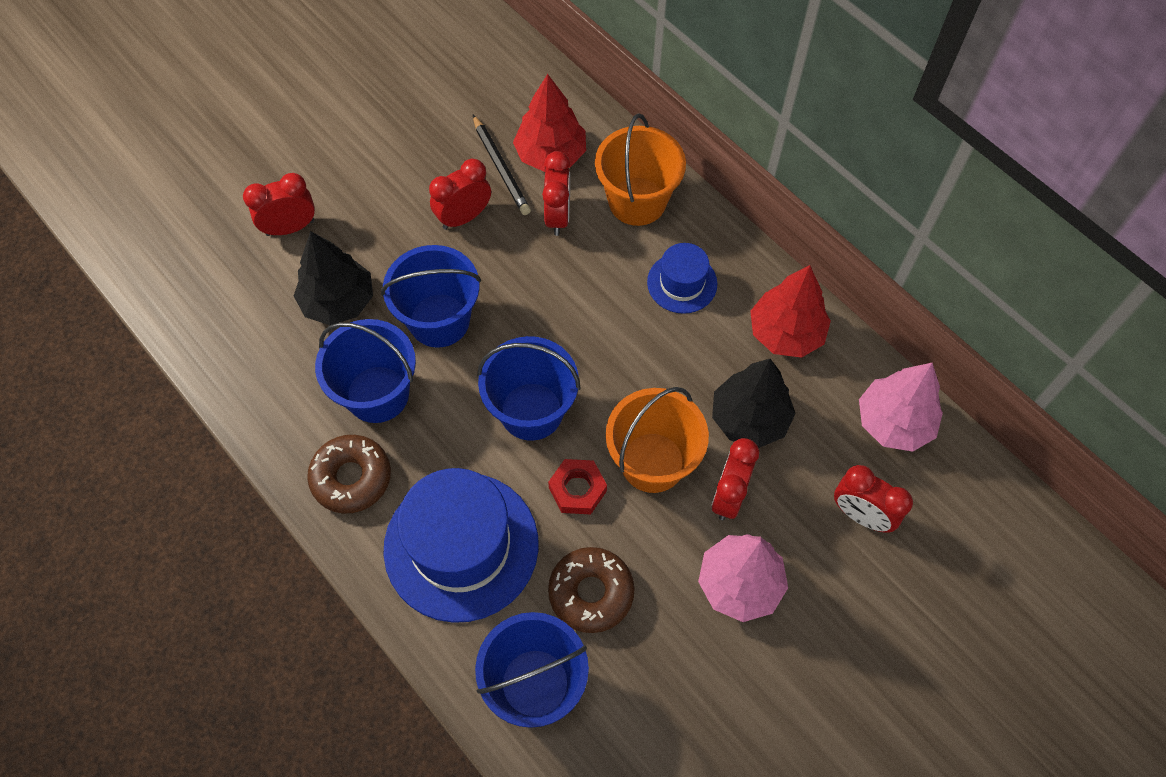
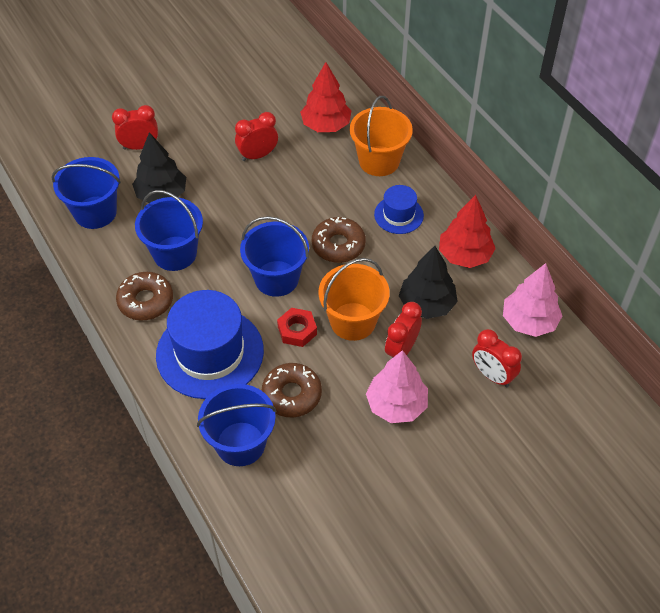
camera: 10 degrees right, 10 degrees down
(439, 320) = (226, 215): blue bucket -> blue bucket (95, 212)
(501, 168) = (290, 129): black pencil -> none
(558, 216) = (322, 163): red clock -> none
(607, 344) = (338, 245): none -> brown donut

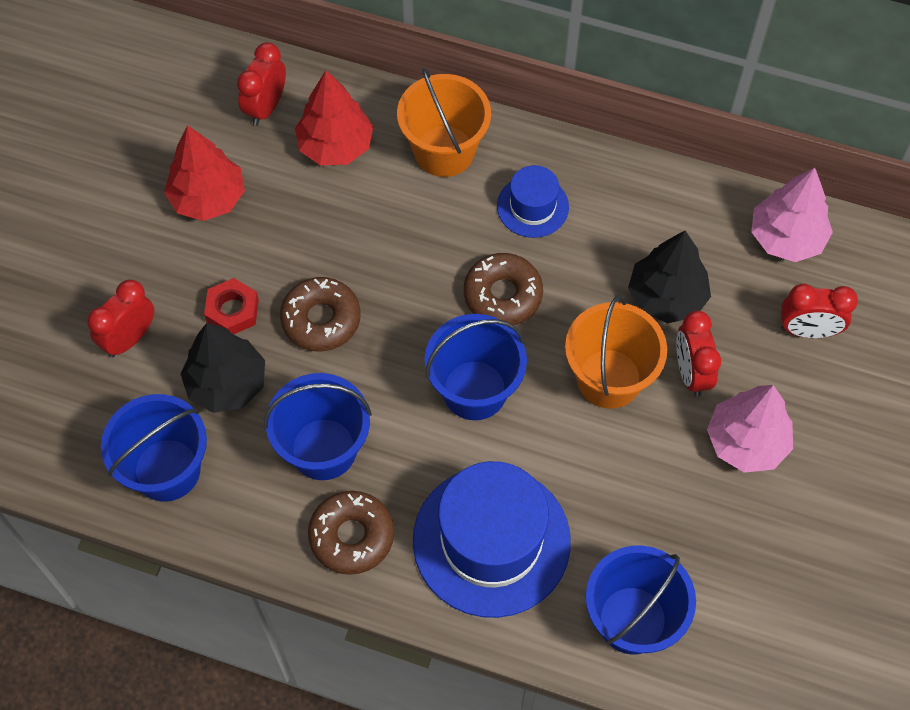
camera: 40 degrees left, 10 degrees up
(257, 155) = (292, 245): red clock -> red clock (266, 107)
(292, 394) = (629, 518): brown donut -> brown donut (321, 319)
(297, 330) = (560, 437): red nut -> red nut (232, 310)
(464, 255) = (650, 206): red tree -> red tree (208, 198)

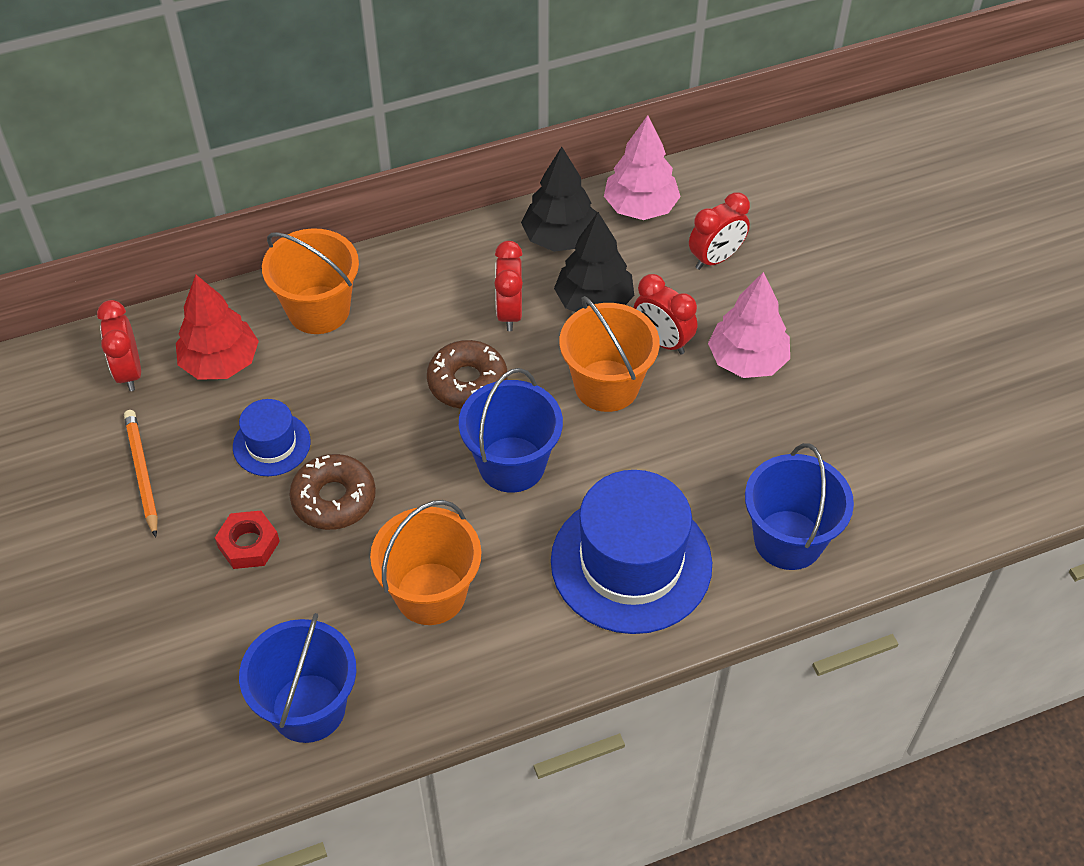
camera: 40 degrees left, 10 degrees down
(129, 338) = (173, 629): red clock -> red clock (509, 312)
(208, 198) = (142, 473): red tree -> orange pencil
(227, 383) = (298, 603): black tree -> black tree (560, 238)
(323, 449) = (430, 593): blue bucket -> orange bucket
(351, 536) = (518, 641): brown donut -> none
(532, 206) = (430, 305): blue hat -> blue hat (271, 444)

